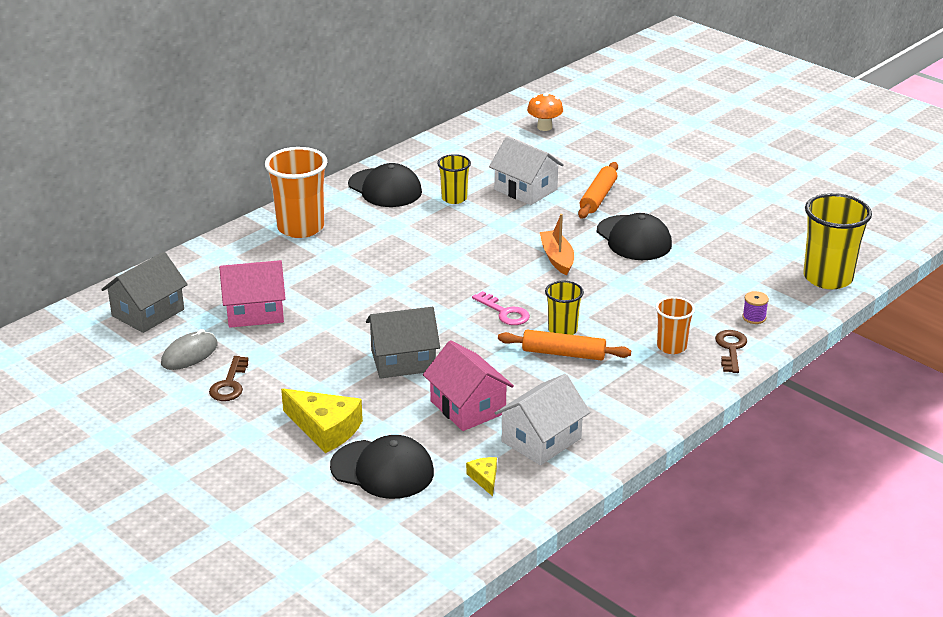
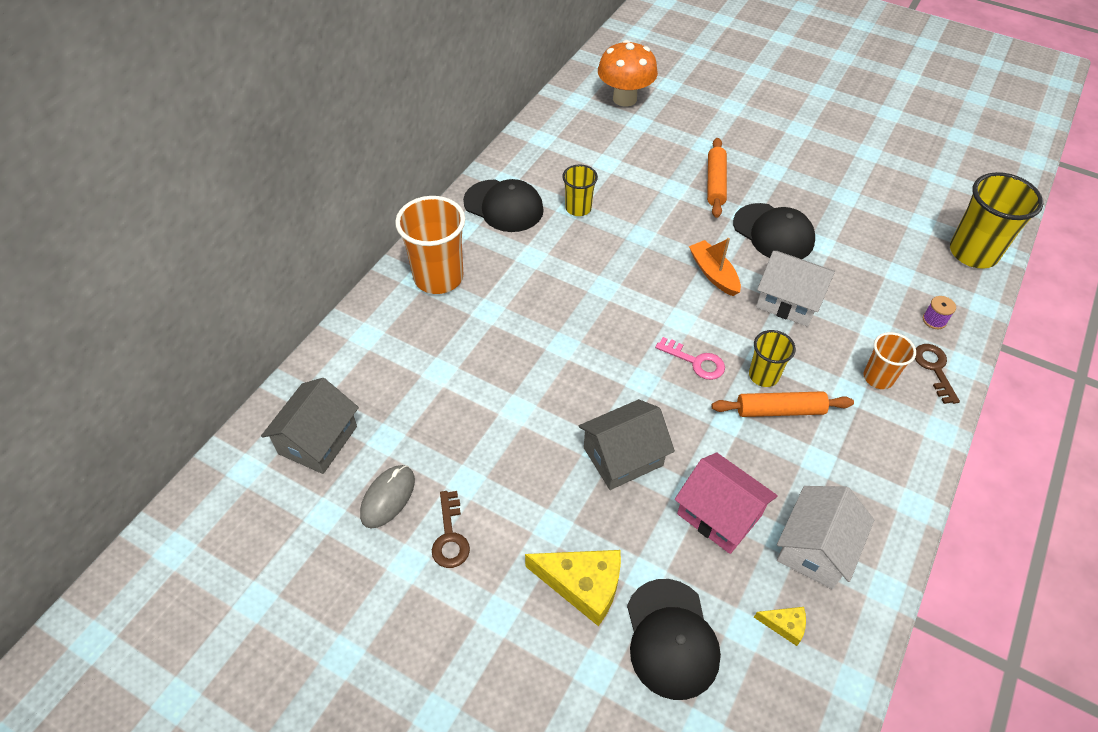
camera: 15 degrees left, 20 degrees up
(255, 312) = (436, 414): pink house -> none
(382, 469) = (671, 638): black cap -> black cap turned 75 degrees clockwise
(484, 478) = (784, 625): yellow cheese -> yellow cheese turned 135 degrees clockwise
(525, 189) = (642, 184): white house -> white house (788, 301)
(544, 127) = (624, 98): orange mushroom -> orange mushroom, size x1.66

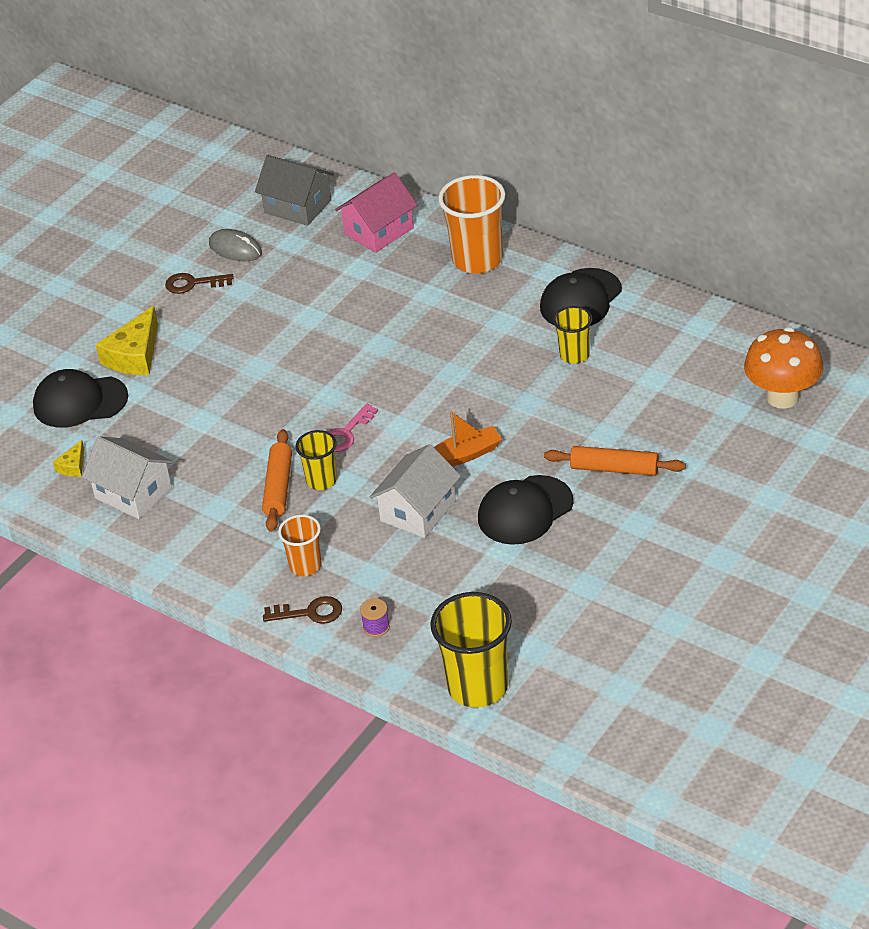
camera: 100 degrees right, 10 degrees down
(623, 456) = (247, 380): grey house -> none
(719, 514) = (178, 437): pink house -> pink house (379, 231)

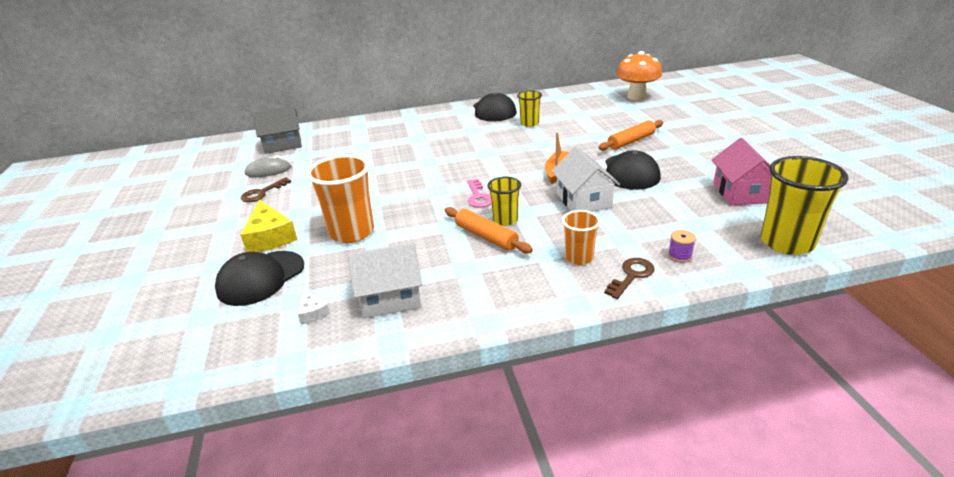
camera: 50 degrees left, 10 degrees down
(73, 466) = (312, 312): yellow cheese -> white cheese
(379, 231) = (348, 133): pink house -> pink house (741, 193)
(477, 260) = (419, 121): orange cup -> orange cup (352, 232)

